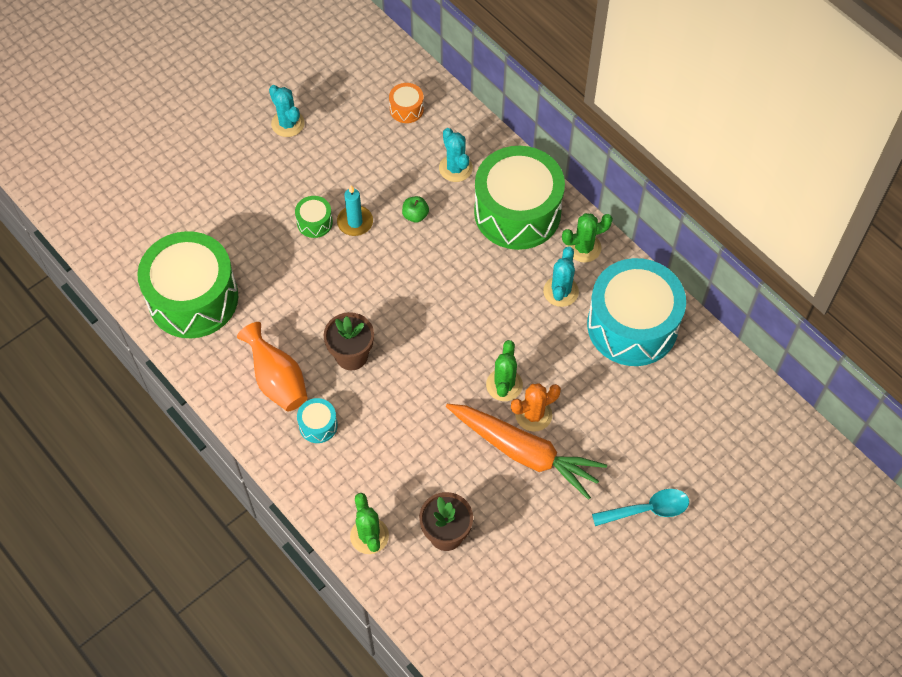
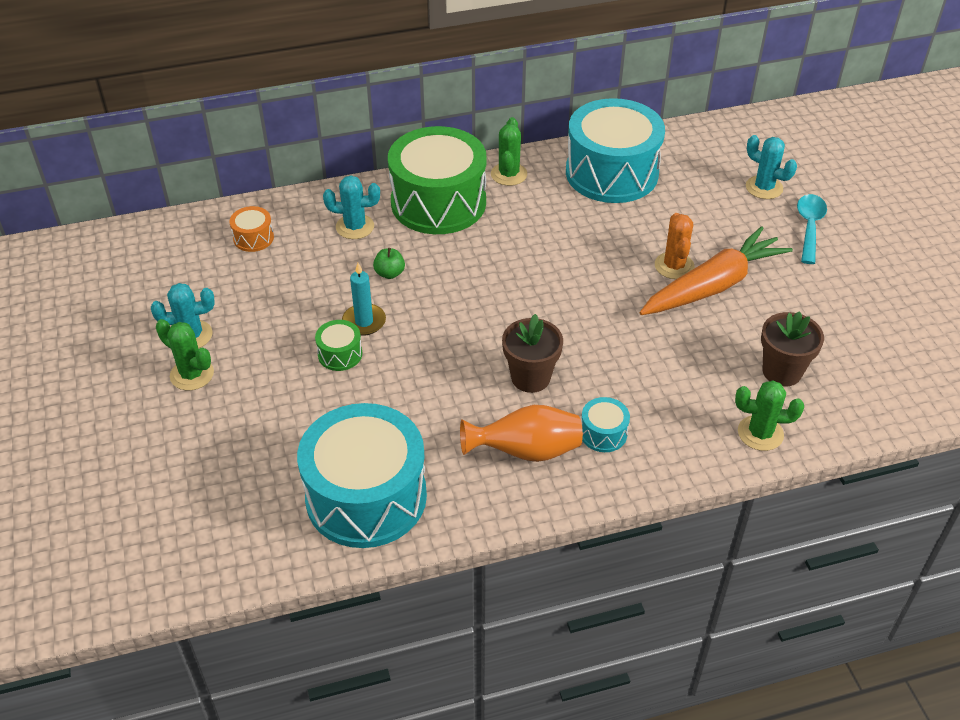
camera: 65 degrees left, 15 degrees down
(193, 298) = (366, 496): green drum -> turquoise drum
(504, 385) = (630, 275): green cactus -> green cactus (192, 374)
(560, 291) = (547, 204): turquoise cactus -> turquoise cactus (764, 187)

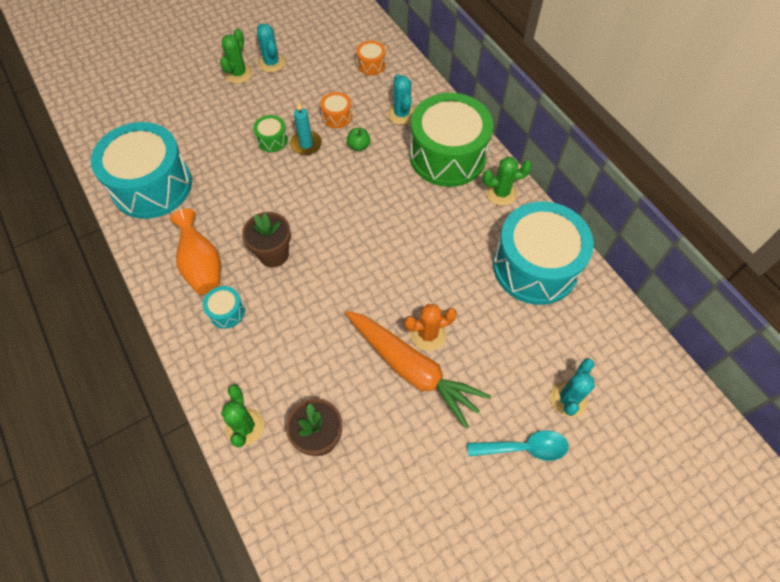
camera: 75 degrees right, 15 degrees up
(329, 285) = (337, 116): none -> orange drum

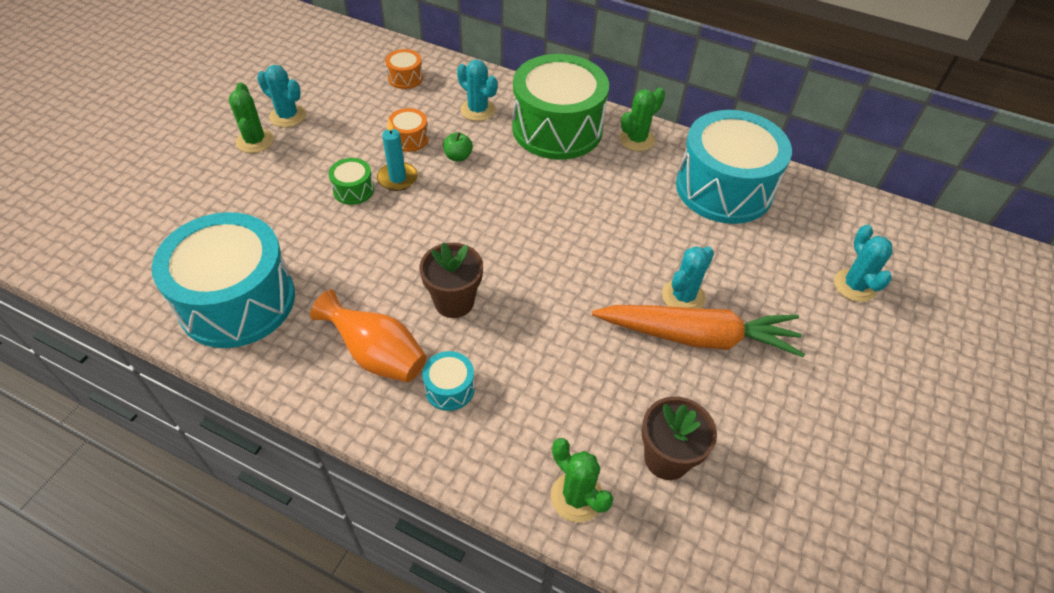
camera: 35 degrees left, 10 degrees down
(428, 334) = (683, 296): orange cactus -> turquoise cactus
(524, 448) = (859, 349): turquoise spoon -> none

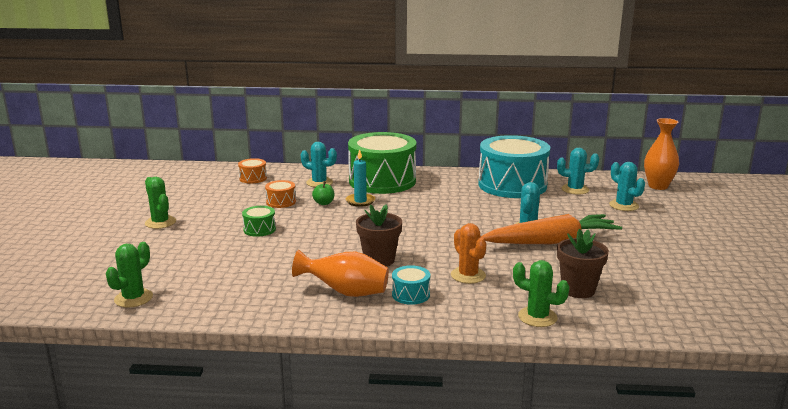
camera: 20 degrees left, 30 degrees down
(237, 301) = (214, 292): turquoise drum -> none
(287, 116) = (176, 208): turquoise cactus -> turquoise cactus (575, 189)
(397, 178) = (288, 219): turquoise candle -> turquoise candle (360, 201)
(543, 373) = (468, 275): none -> orange cactus
(636, 139) = (439, 176): green cactus -> green cactus (133, 298)
(937, 254) = (658, 186): none -> orange vase

